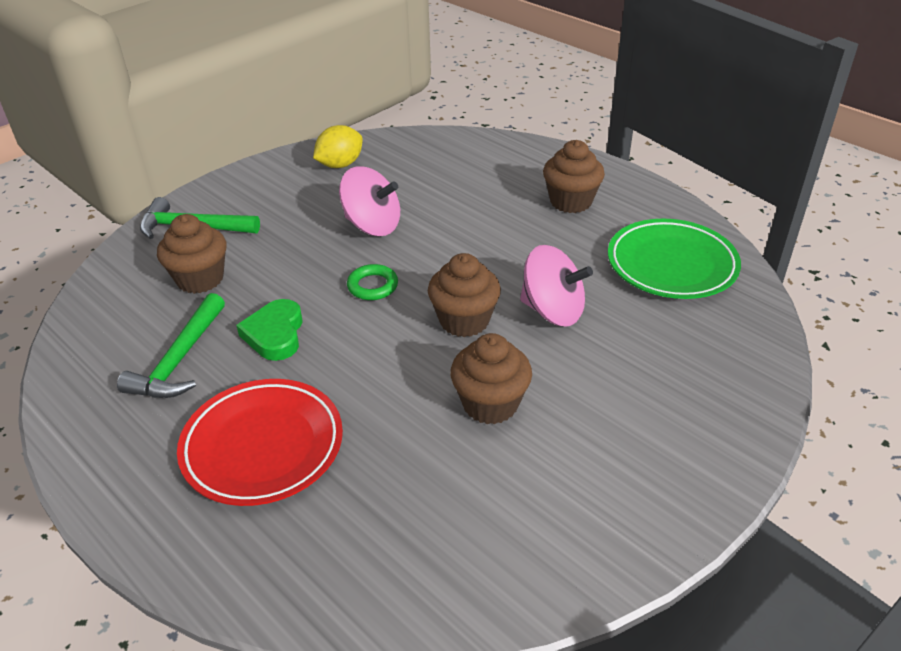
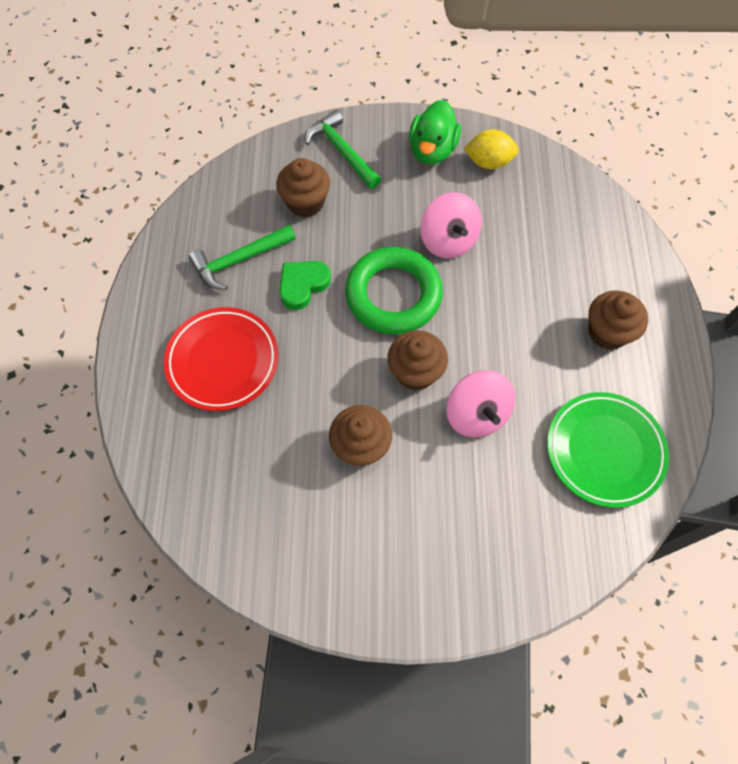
camera: 45 degrees right, 25 degrees up
(280, 183) = (432, 150): none -> green duck
(372, 286) = (393, 295): green ring -> green ring, size x2.30

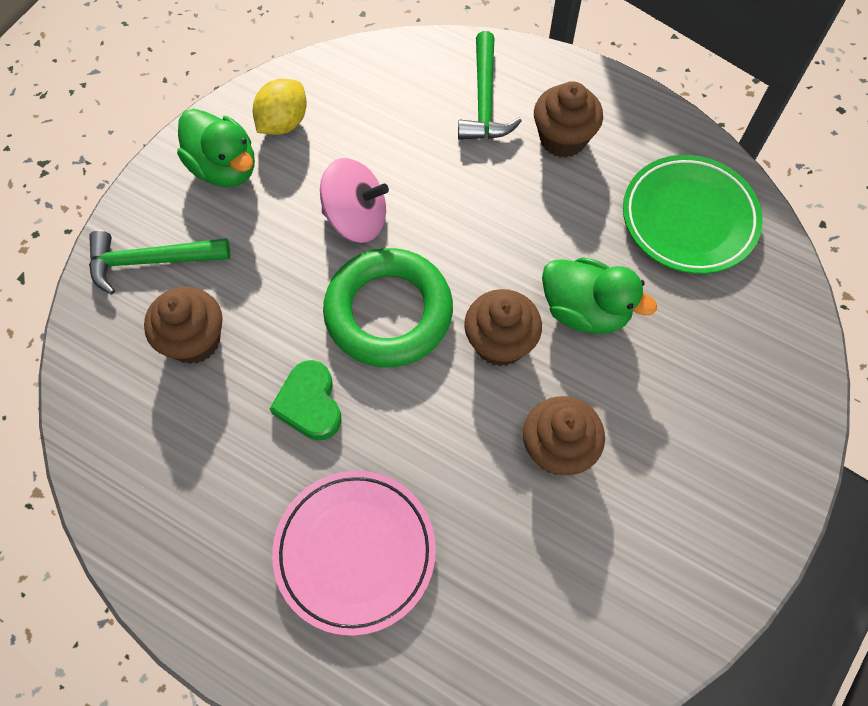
camera: 60 degrees left, 0 degrees up
(223, 361) = (355, 552): red plate -> pink plate
(239, 260) = (223, 460): green hammer -> green hammer (484, 100)
(476, 414) = (585, 310): pink spinning top -> green duck

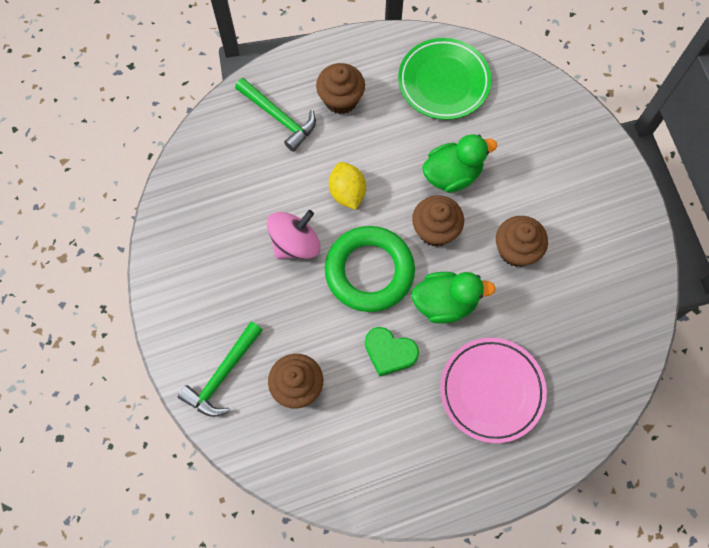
camera: 50 degrees left, 5 degrees up
(224, 167) = (194, 289): green duck -> green duck (445, 303)
(283, 123) = (192, 234): yellow lemon -> yellow lemon (347, 193)

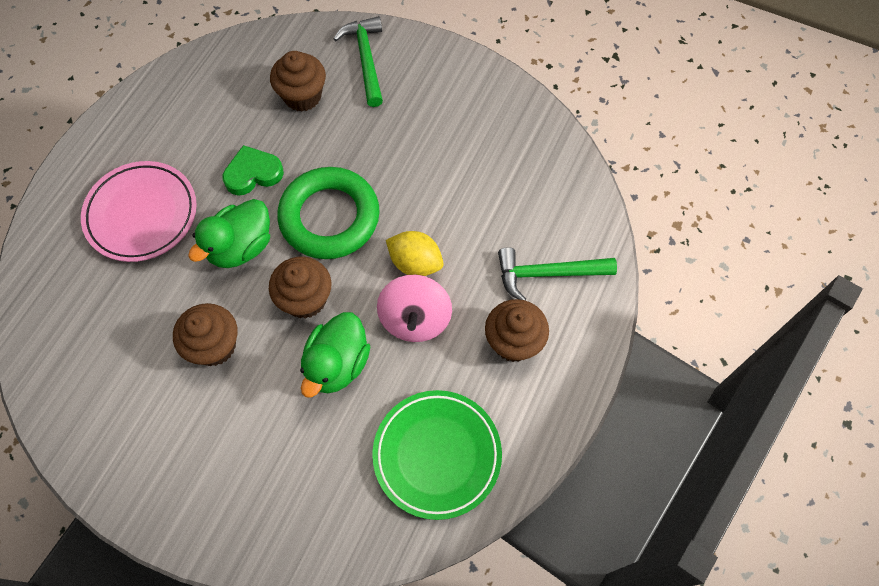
camera: 135 degrees right, 5 degrees down
(295, 243) = (413, 186): pink spinning top -> pink spinning top (415, 319)

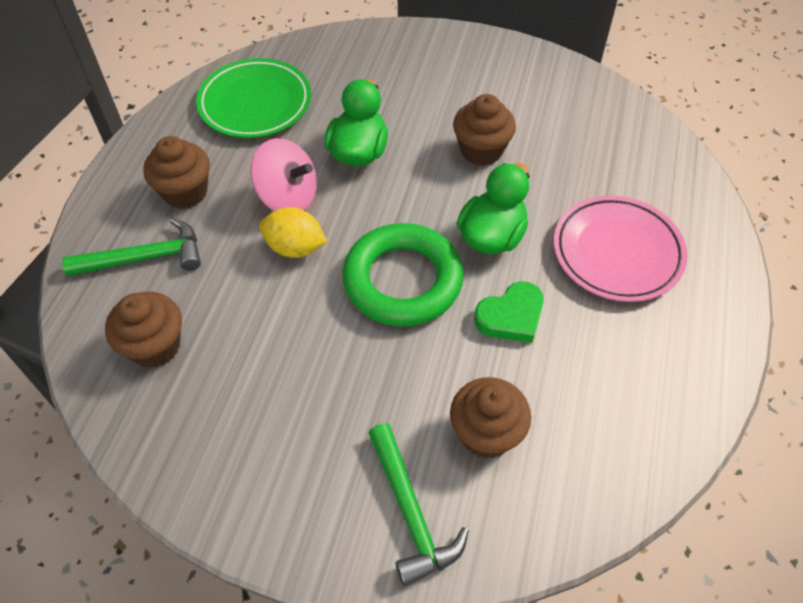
camera: 170 degrees right, 10 degrees down
(305, 299) = (405, 199): brown cupcake -> brown cupcake (155, 346)
(415, 319) = (288, 197): pink spinning top -> pink spinning top turned 120 degrees clockwise

